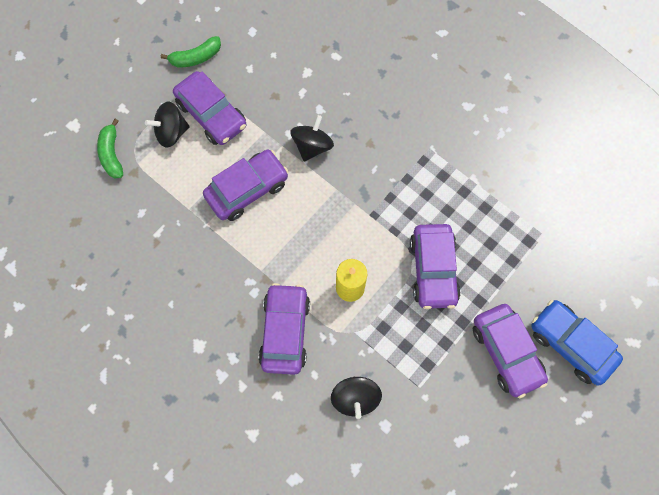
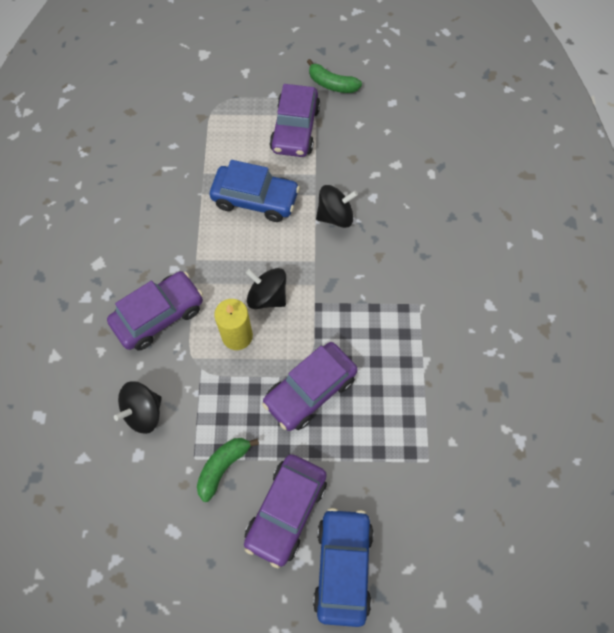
camera: 50 degrees right, 5 degrees down
(112, 154) = (202, 93): green banana -> green banana (223, 466)
(171, 132) = (255, 115): black spinning top -> black spinning top (267, 296)
(247, 189) = (255, 199): purple car -> blue car

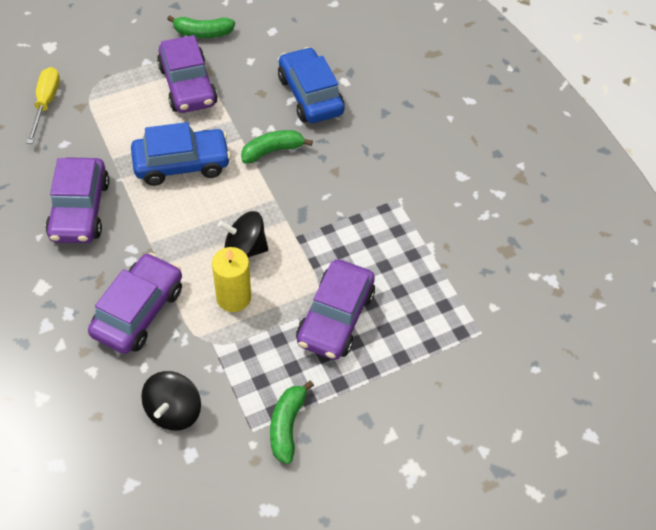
camera: 30 degrees left, 10 degrees down
(177, 104) = (46, 103): none -> yellow screwdriver
(286, 511) = (373, 437): purple car -> purple car (80, 209)
(335, 216) = (272, 151): black spinning top -> green banana
(342, 566) = (455, 462): blue car -> blue car (310, 95)

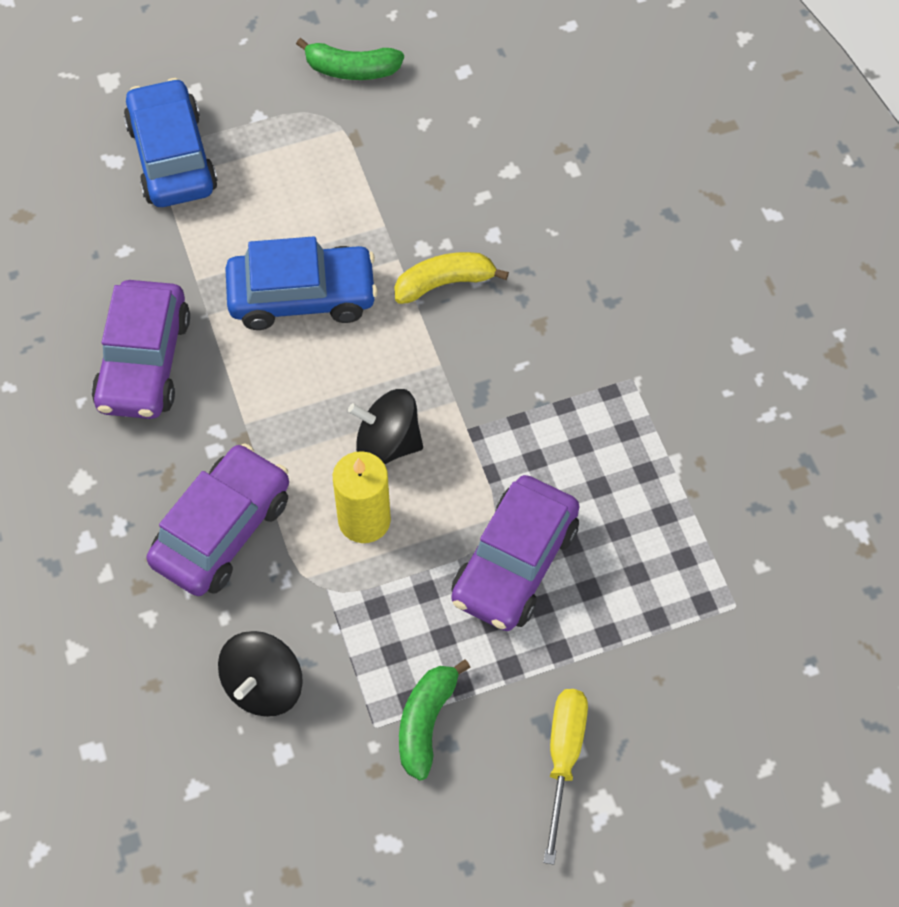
camera: 10 degrees right, 5 degrees up
(46, 103) = (100, 180): yellow screwdriver -> yellow screwdriver (563, 759)
(188, 86) = (321, 162): purple car -> none
(272, 151) = (445, 283): green banana -> yellow banana
(310, 95) = (514, 190): blue car -> blue car (172, 157)

